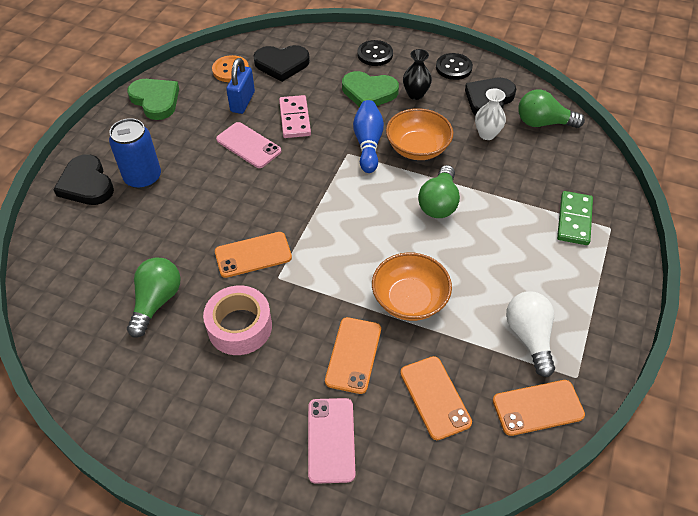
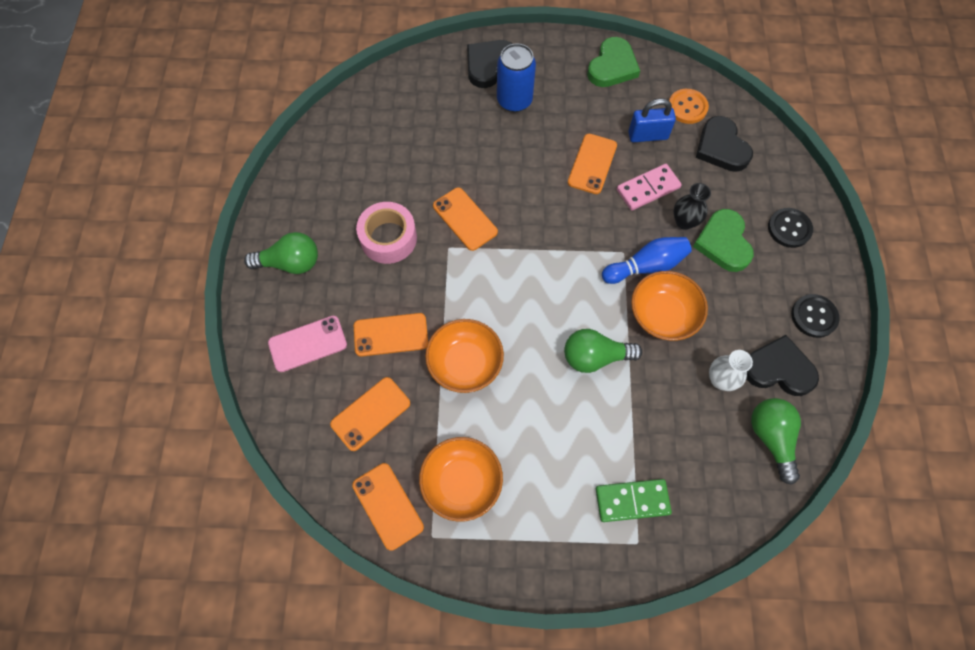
camera: 70 degrees right, 15 degrees up
(156, 302) = (391, 169): green light bulb -> green light bulb (290, 263)
(248, 145) = (592, 164): pink phone -> orange phone
(415, 94) = (745, 289): black vase -> black vase (684, 221)
(529, 337) = (462, 482): white light bulb -> orange bowl

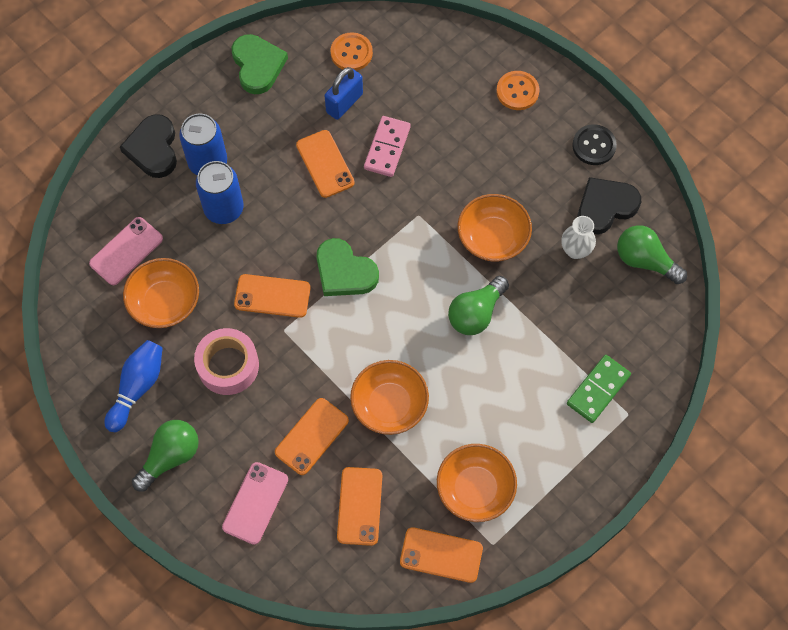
camera: 45 degrees left, 0 degrees up
(393, 164) = (165, 302): none -> orange bowl
(404, 112) = (126, 251): none -> pink phone
(493, 137) = (224, 209): none -> blue can
(646, 266) = (445, 211): blue bowling pin -> blue bowling pin (137, 388)
(684, 221) = (439, 151): black vase -> none
(721, 147) = (409, 66): black heart -> none
(723, 243) = (482, 143): green heart -> green heart (344, 272)
(789, 228) = (517, 91): black button -> orange button

